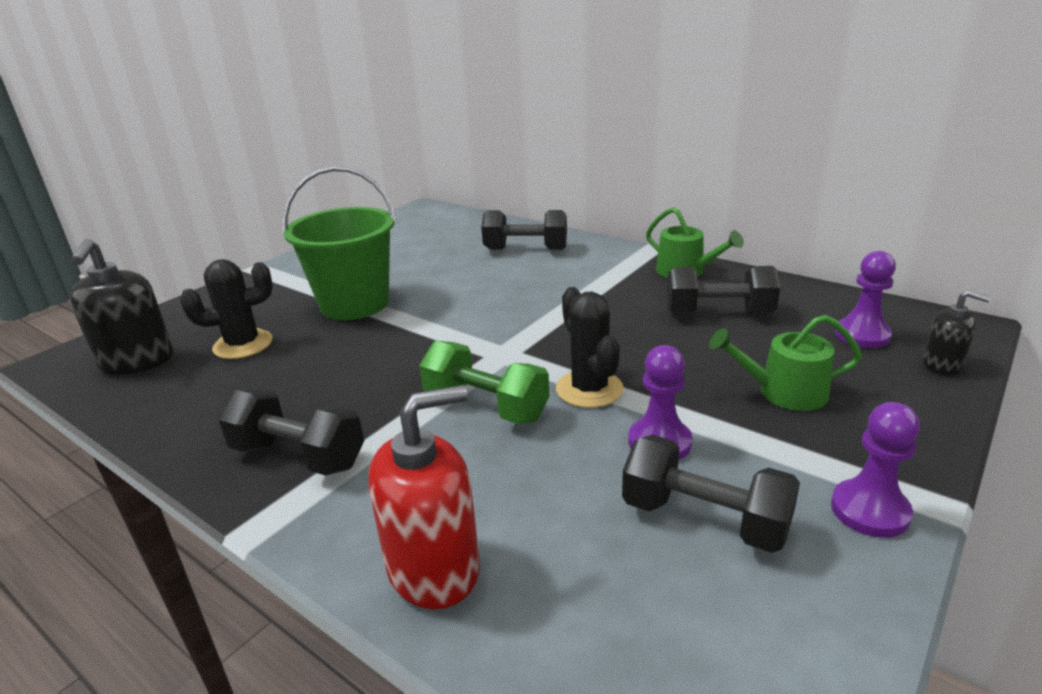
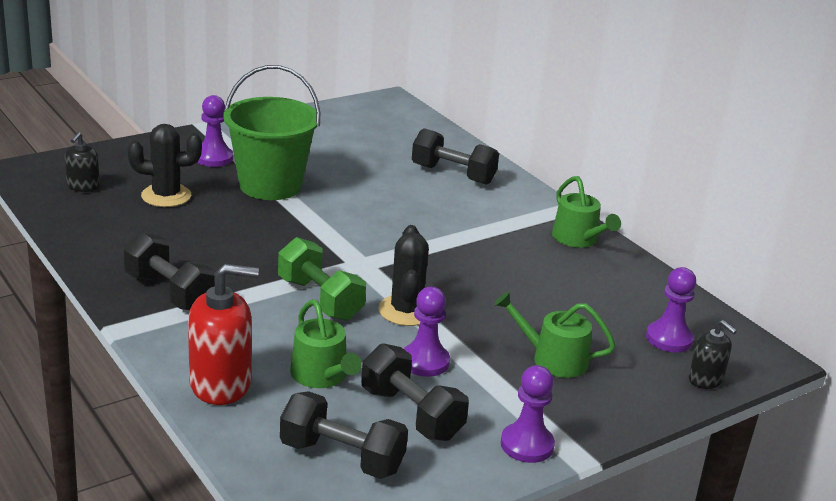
camera: 15 degrees right, 0 degrees up
(137, 361) = (83, 186): black soap dispenser -> black soap dispenser, size x0.55
(279, 294) = (214, 158): none -> purple pawn
(557, 505) = (322, 376): none -> green watering can
(718, 313) = (568, 284): black dumbbell -> black dumbbell (342, 457)

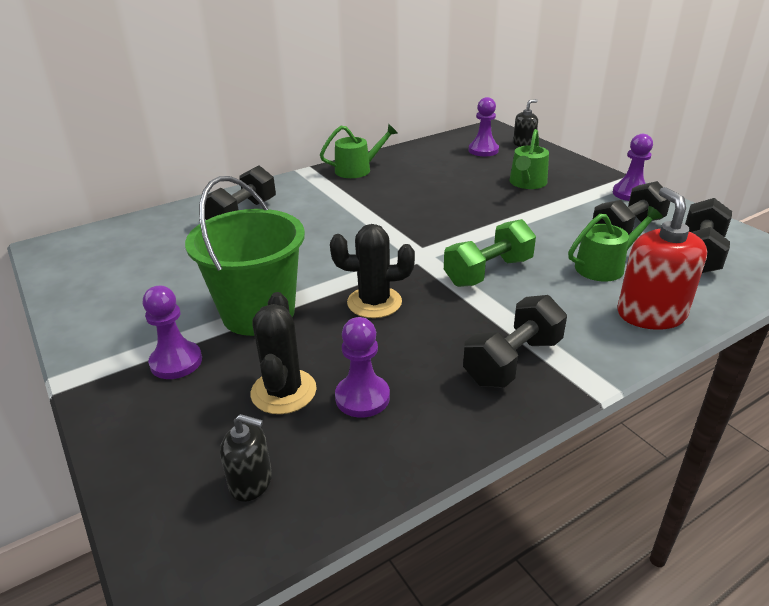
camera: 85 degrees left, 5 degrees up
(406, 311) = (489, 233): black cactus -> black cactus (374, 302)
(425, 362) = (558, 225): purple pawn -> purple pawn (362, 397)

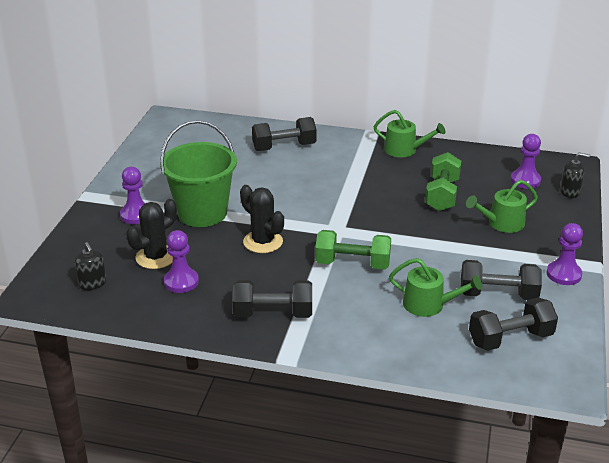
camera: 45 degrees right, 0 degrees up
(448, 186) = (442, 195): none -> green dumbbell
(651, 314) = (394, 345): red soap dispenser -> none

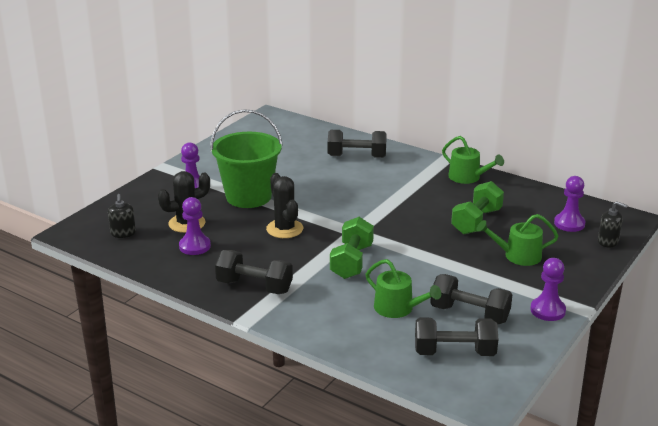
camera: 20 degrees right, 5 degrees down
(352, 264) = (351, 262): green dumbbell -> green dumbbell turned 75 degrees clockwise

